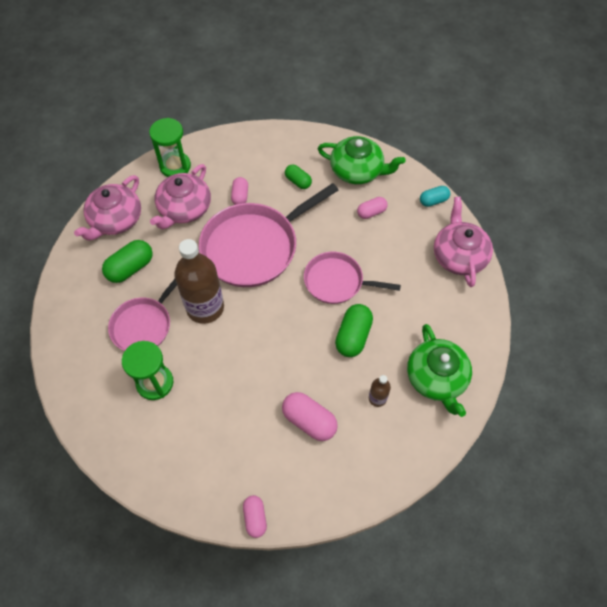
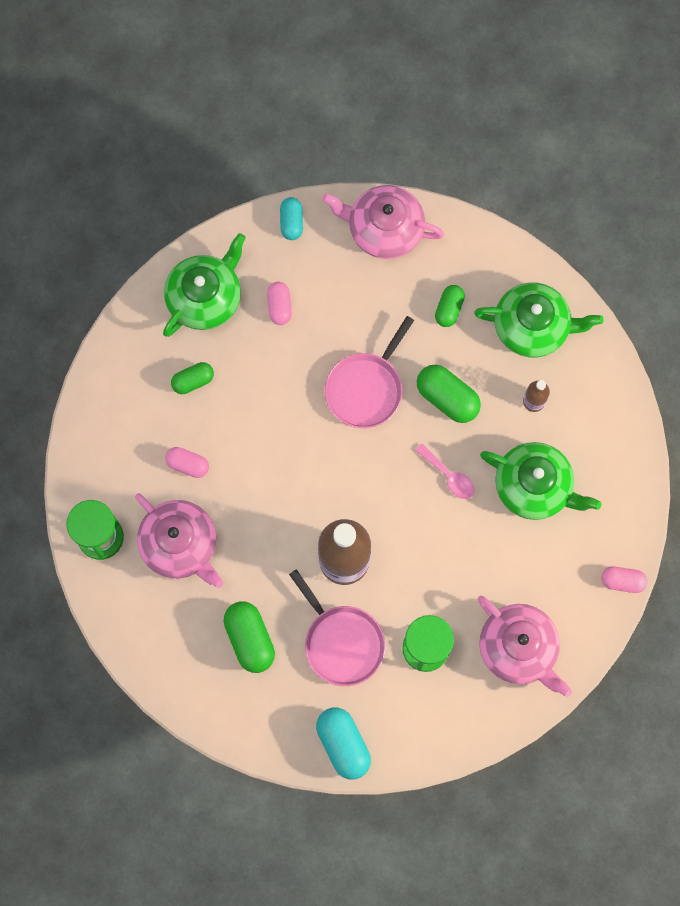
camera: 70 degrees left, 15 degrees up
(68, 350) = (343, 744): none -> turquoise capsule
(115, 220) = (163, 641): pink teapot -> pink teapot (518, 648)
(254, 247) = (276, 472): pink pan -> none
(293, 356) = (448, 476): none -> pink spoon
(309, 421) = (534, 486): pink capsule -> green teapot
(421, 316) = (449, 309): none -> green capsule

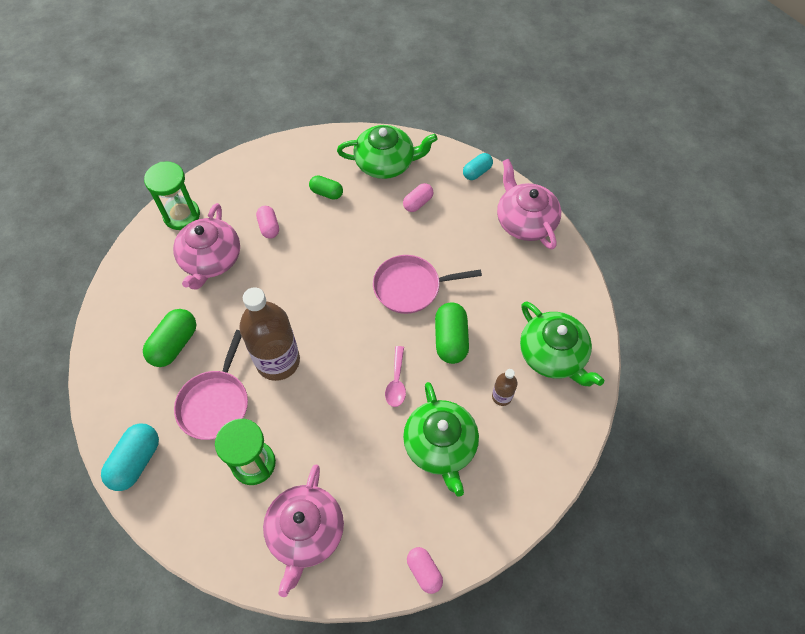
camera: 50 degrees right, 15 degrees down
(449, 309) = (512, 295): green capsule -> none

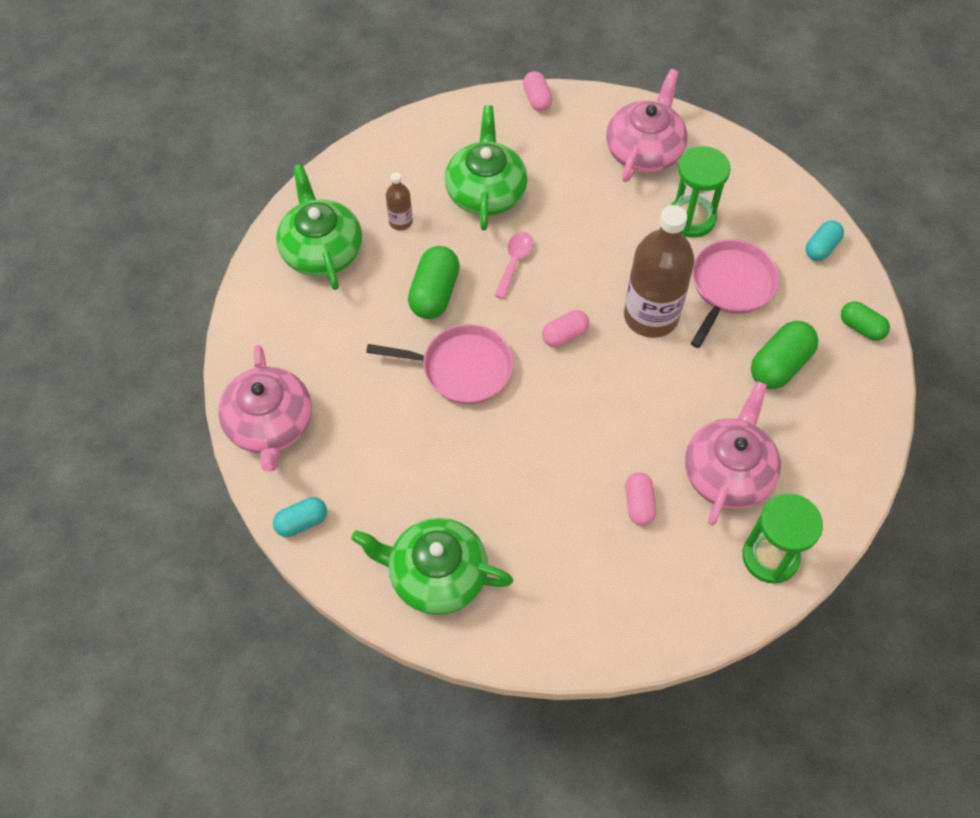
camera: 165 degrees left, 0 degrees up
(136, 461) = (821, 248): turquoise capsule -> turquoise capsule, size x0.63
(326, 193) = (542, 542): green capsule -> green capsule (861, 327)
(418, 203) = (410, 491): pink capsule -> pink capsule (564, 335)

